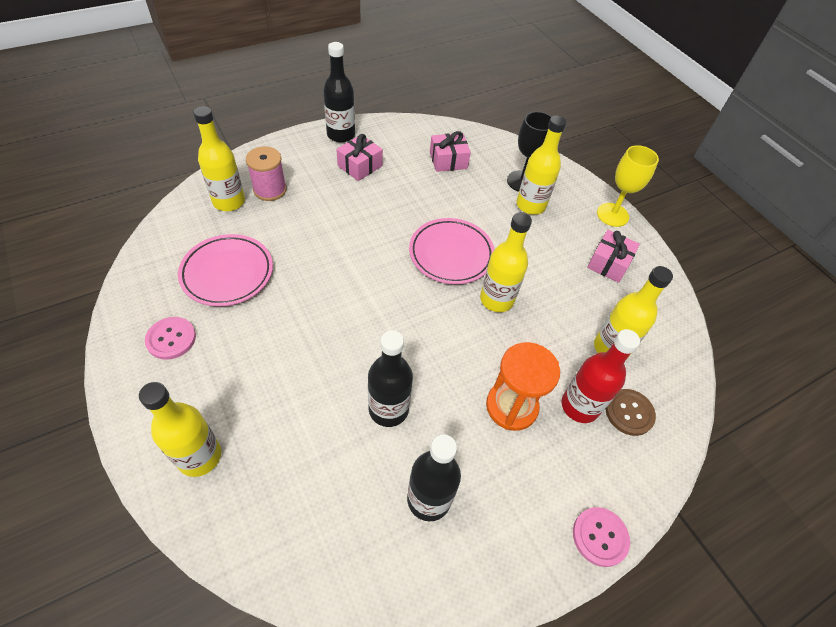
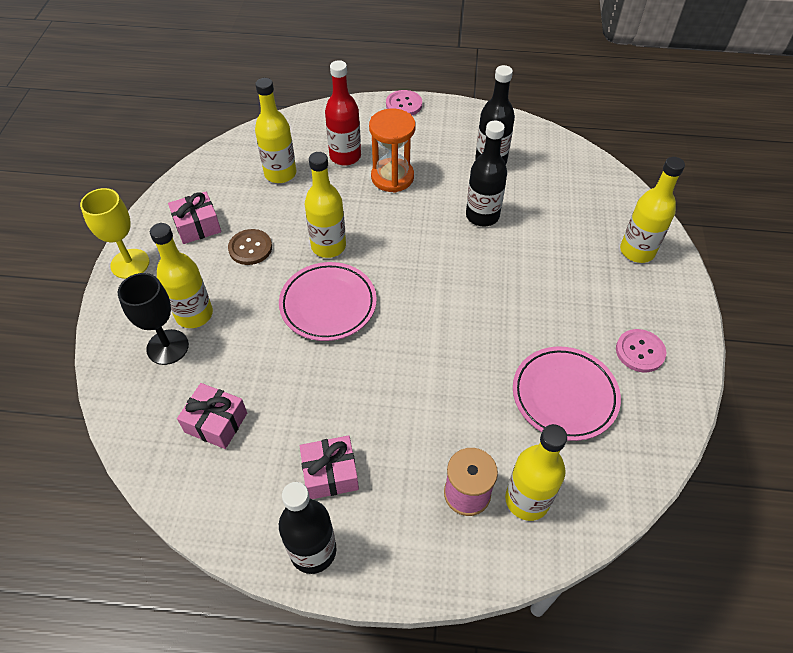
camera: 140 degrees left, 0 degrees up
(629, 413) = (316, 139): brown button -> brown button (250, 248)

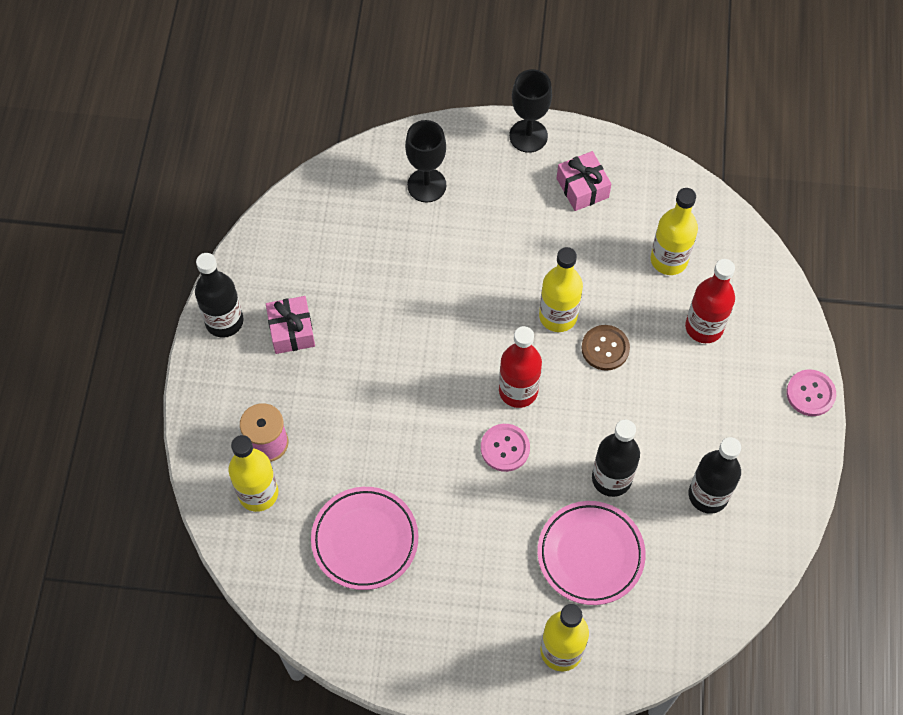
camera: 90 degrees right, 10 degrees up
(130, 264) = (528, 136): yellow goblet -> black goblet
(194, 314) = (465, 202): yellow bottle -> none
(216, 422) = (345, 236): pink gift -> none
(250, 248) = (552, 241): brown button -> brown button (605, 348)
(328, 304) = (478, 320): pink plate -> pink plate (590, 554)
(392, 177) = (671, 380): orange hourglass -> none
(402, 275) = (518, 391): none -> red bottle
(640, 351) = (417, 626): pink button -> pink button (505, 448)

